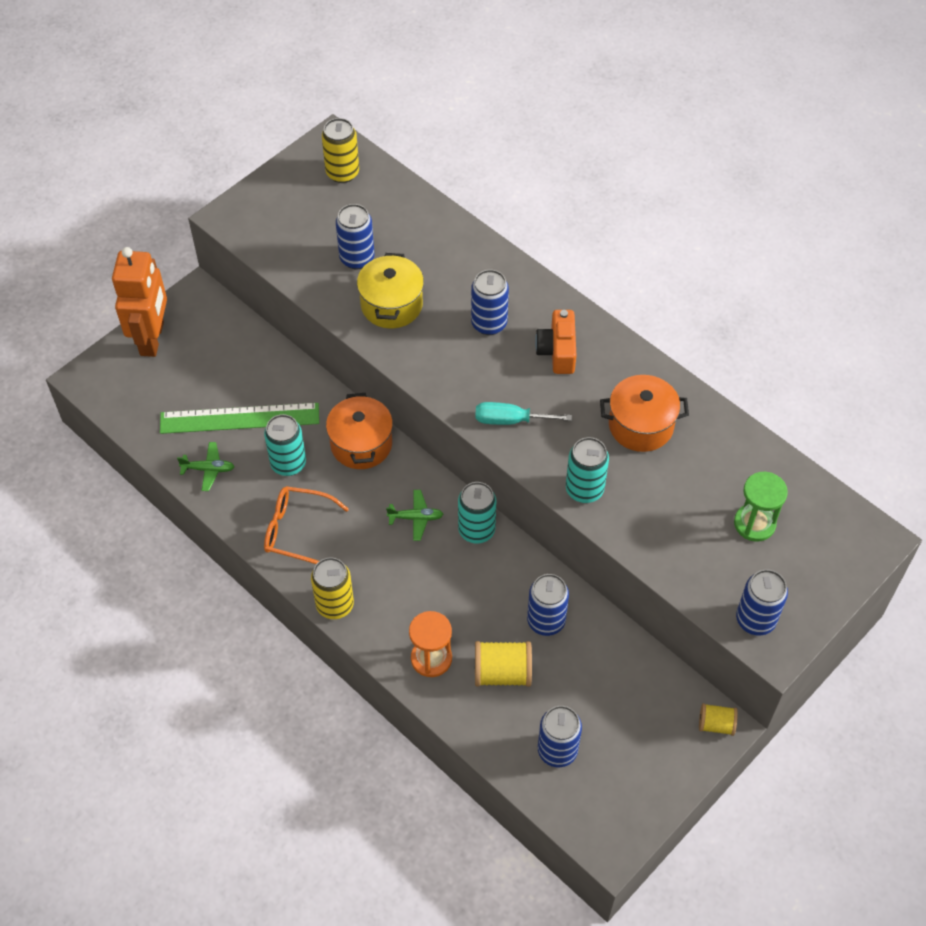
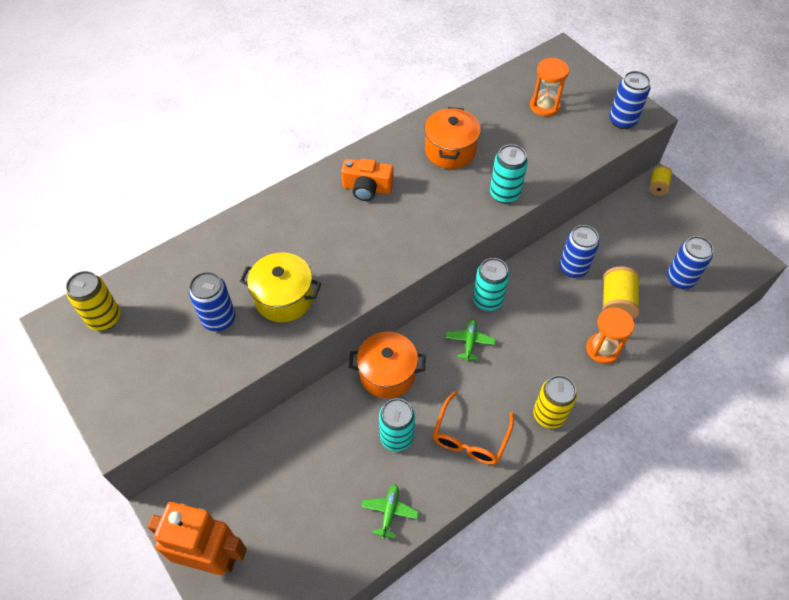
camera: 80 degrees left, 0 degrees up
(239, 418) = (335, 476): green ruler -> none
(489, 323) = (326, 229): blue can -> none
(510, 420) = (430, 230): turquoise screwdriver -> none
(754, 523) = (544, 106): green hourglass -> orange hourglass

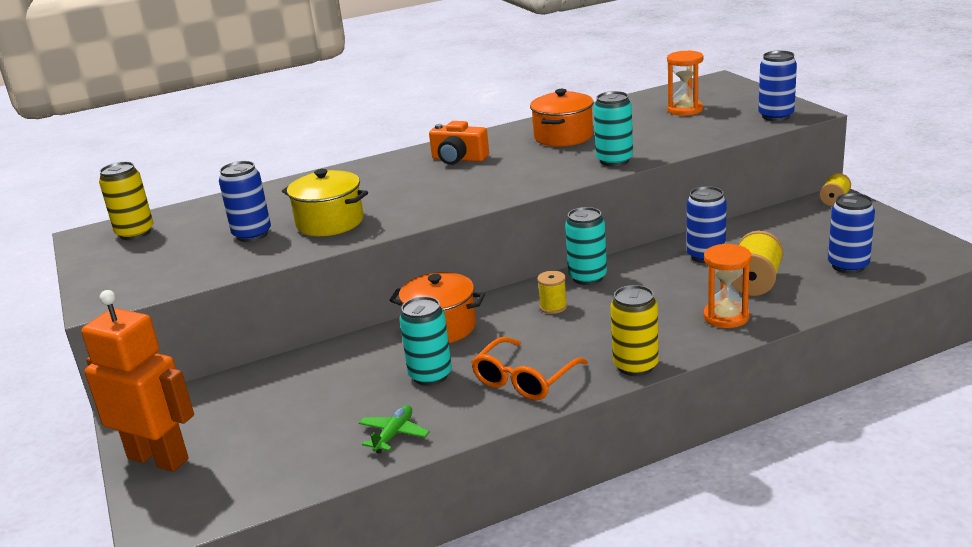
camera: 15 degrees right, 30 degrees down
(469, 342) = (553, 307): green plane -> yellow spool

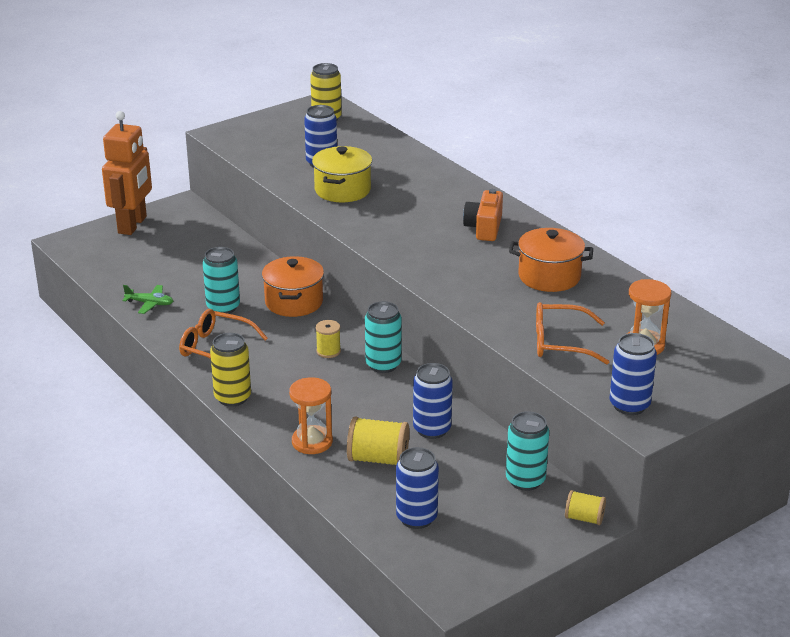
camera: 75 degrees right, 5 degrees up
(614, 161) = (484, 309): turquoise can -> turquoise can (525, 480)
(678, 135) = (560, 343): none -> orange glasses

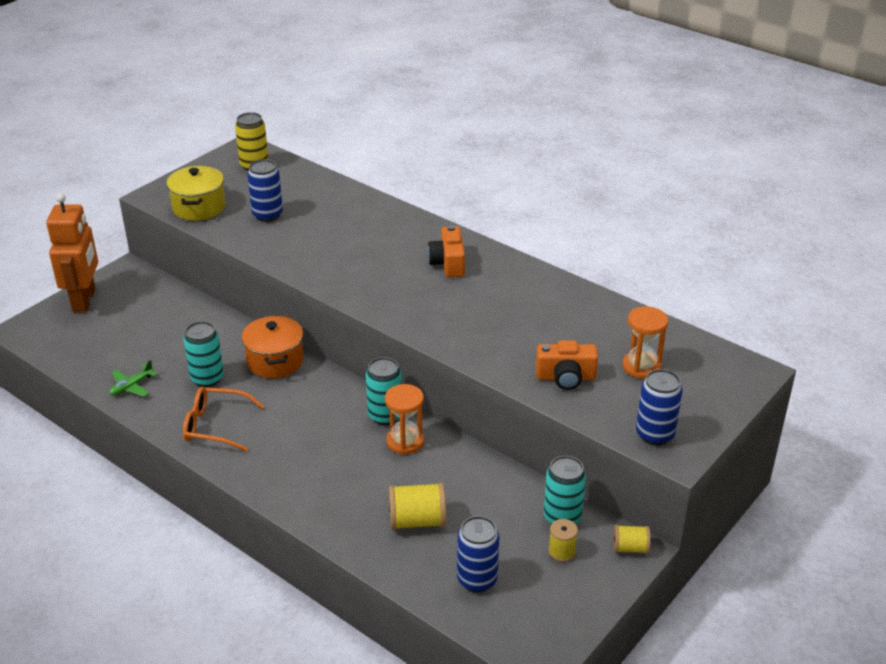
camera: 15 degrees left, 5 degrees up
(150, 303) = (132, 386): green plane -> green plane turned 135 degrees clockwise
(232, 398) = (251, 479): yellow can -> none
(312, 442) = (347, 514): orange hourglass -> orange hourglass (405, 441)
(328, 351) = (327, 410): yellow spool -> yellow spool (561, 552)
(342, 190) = (299, 242): yellow pot -> yellow pot (199, 207)
(432, 429) = (456, 478): blue can -> none
(549, 276) = (528, 307): orange pot -> none
(560, 343) = (566, 377): orange glasses -> orange camera

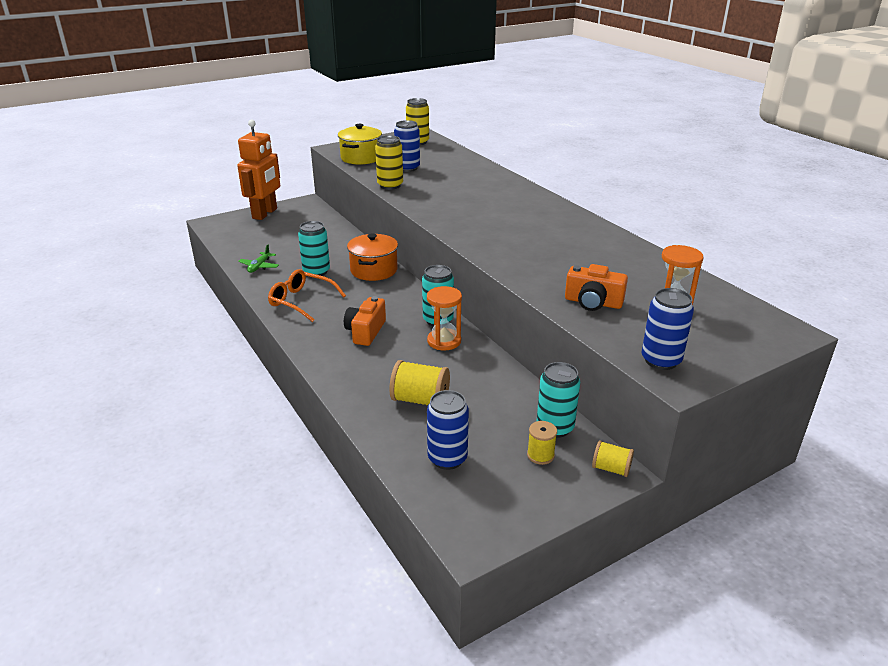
camera: 20 degrees right, 5 degrees down
(132, 386) = (259, 266): green plane -> green plane turned 45 degrees counterclockwise
(263, 249) = (390, 185): none -> yellow can
(448, 263) = (531, 214): orange camera -> orange camera (365, 332)

